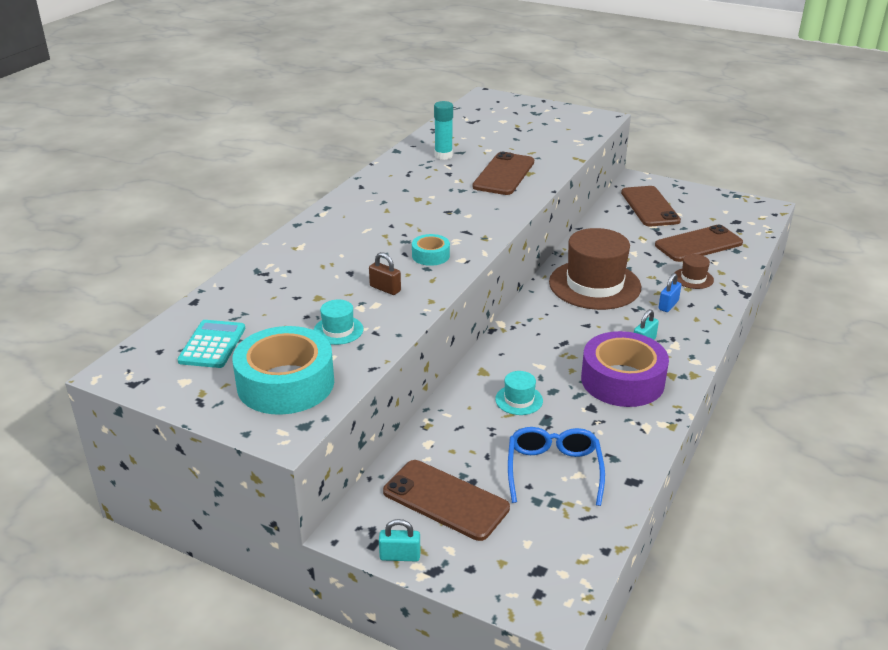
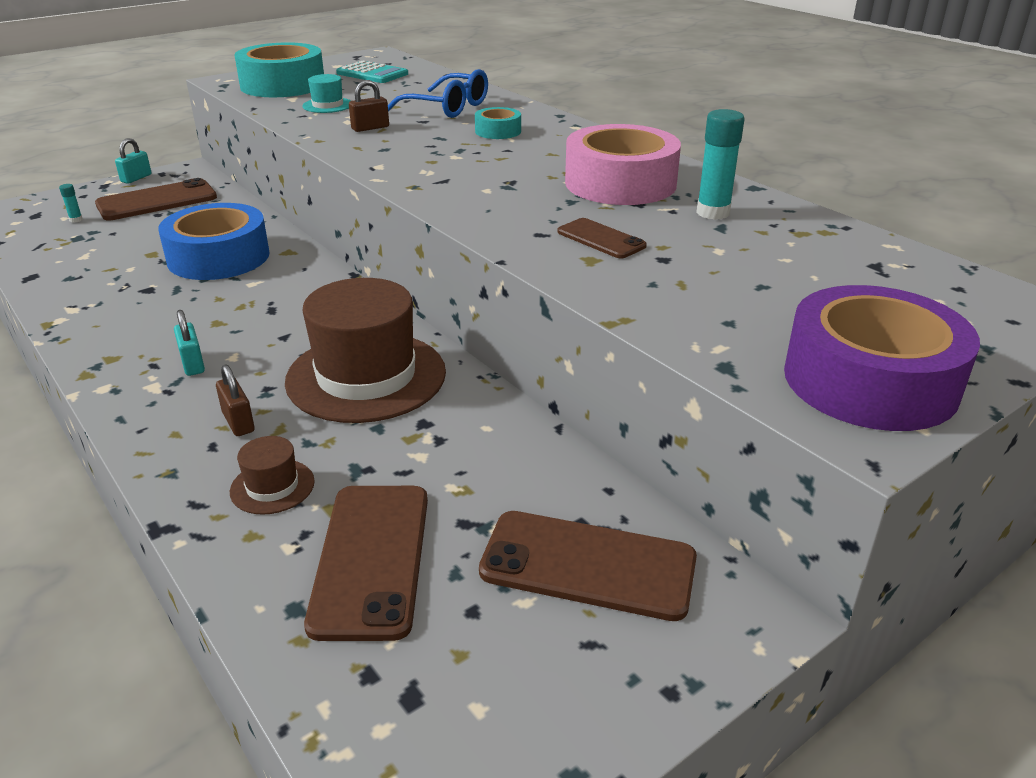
camera: 115 degrees right, 0 degrees up
(422, 182) = (620, 183): none -> pink tape
(430, 255) = (408, 154): turquoise tape -> turquoise tape (498, 131)
(503, 174) = (601, 239): brown phone -> brown phone, size x0.55
(519, 400) = (218, 257): turquoise hat -> blue tape
(525, 529) = (76, 220): none -> turquoise glue stick
(553, 471) = (107, 247): blue glasses -> blue glasses (447, 107)
(622, 380) = (154, 322): purple tape -> purple tape (870, 381)
(668, 305) = (238, 422): blue padlock -> brown padlock

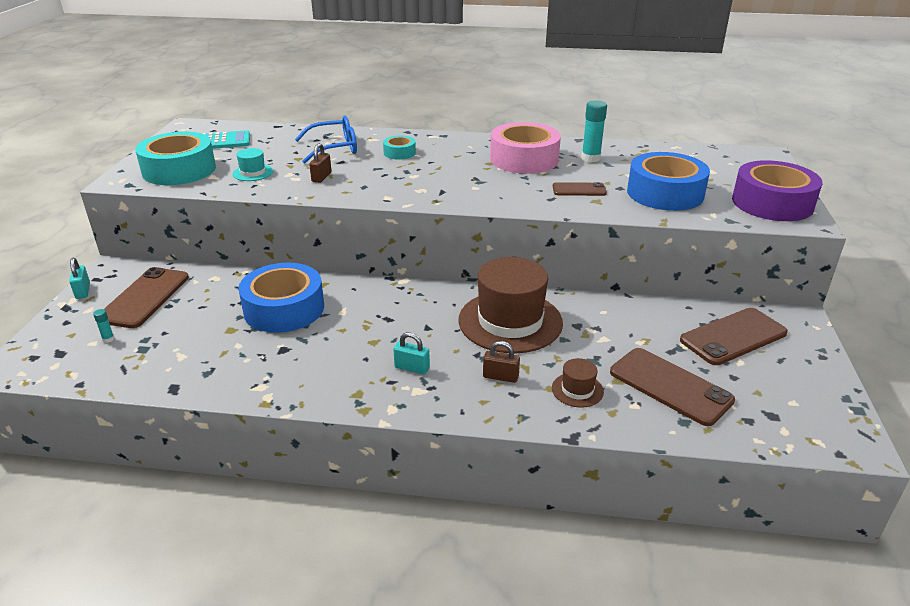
camera: 45 degrees left, 0 degrees up
(713, 291) = (665, 193): none -> blue tape

